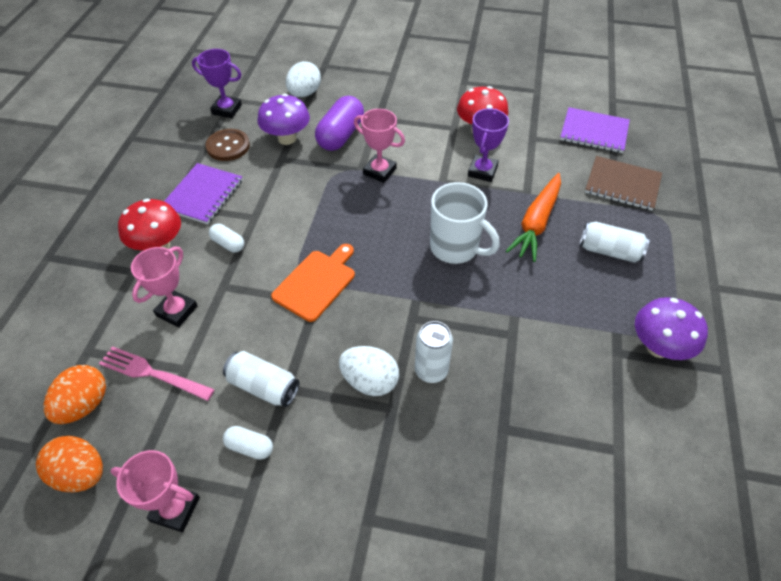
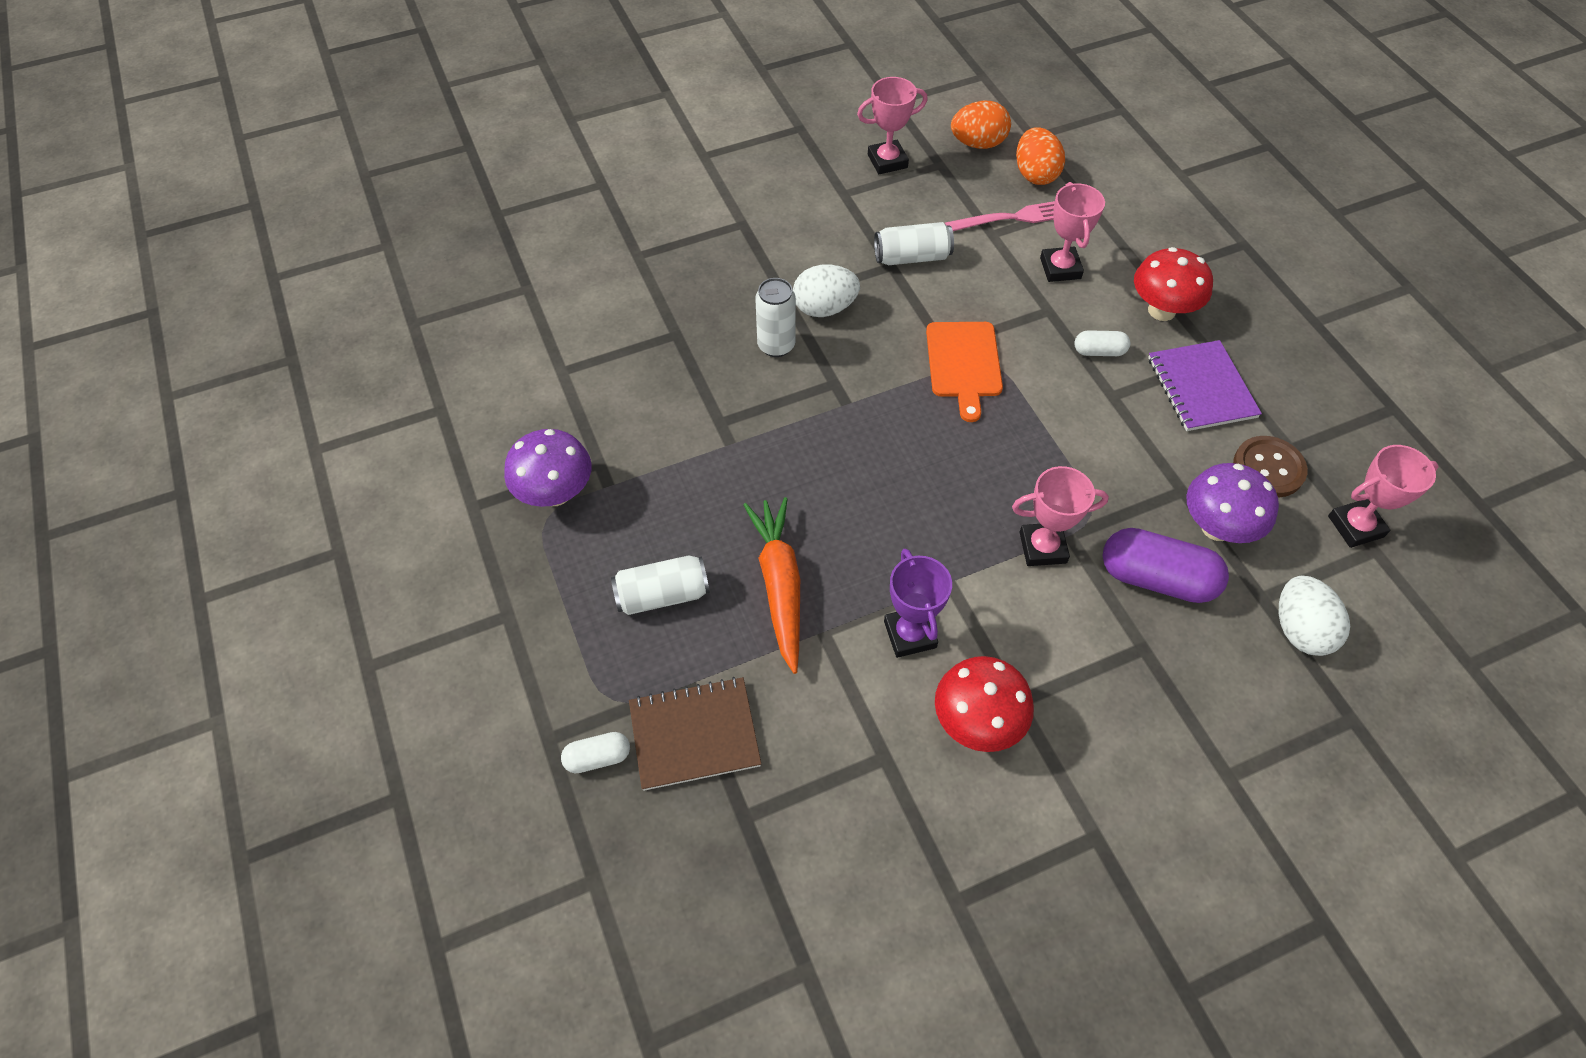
camera: 145 degrees right, 5 degrees up
(227, 109) = (1355, 526): purple trophy -> pink trophy
(250, 447) = (875, 216): white capsule -> white capsule (598, 757)
(341, 135) = (1156, 579): purple capsule -> purple capsule turned 60 degrees counterclockwise
(455, 248) = (853, 489): white mug -> none
(594, 132) = (795, 841): purple notebook -> none

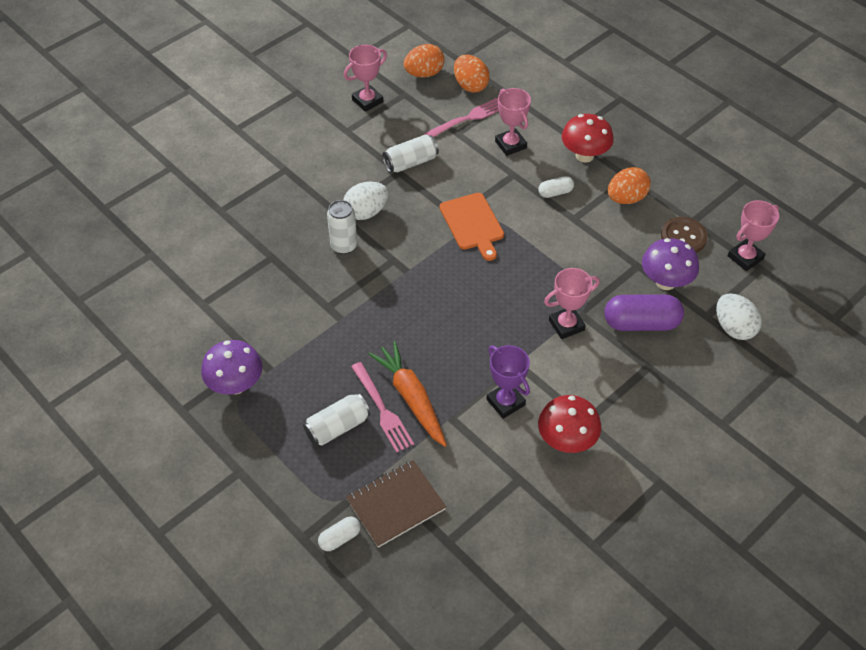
camera: 20 degrees left, 5 degrees down
(733, 590) = (382, 410): none -> pink fork
(1201, 388) = (626, 198): purple notebook -> orange egg

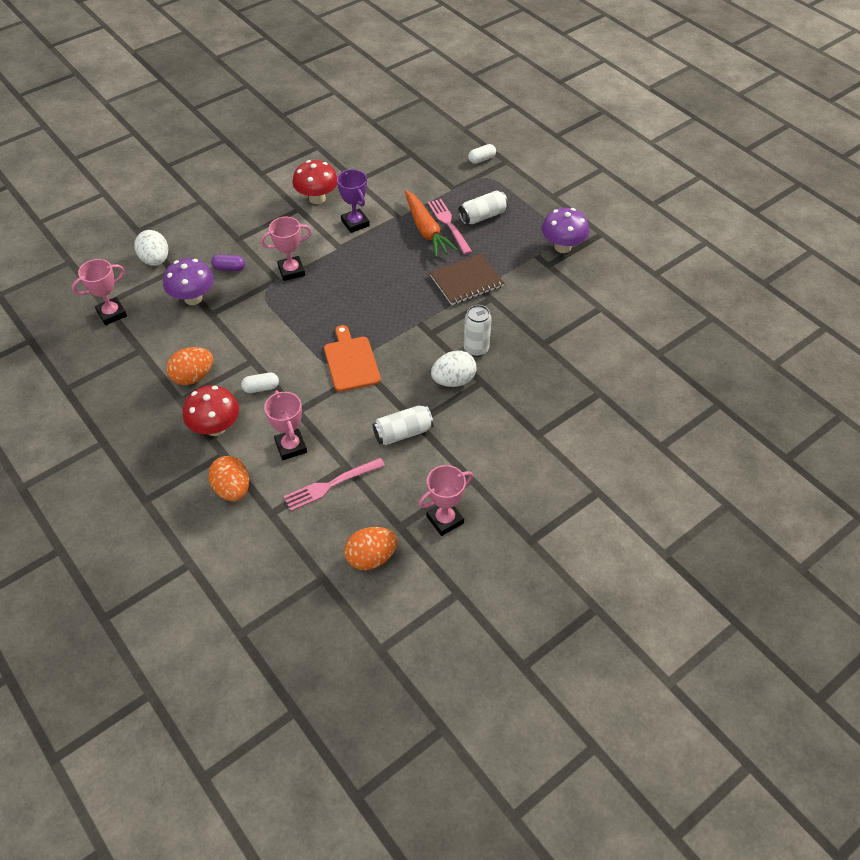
camera: 175 degrees left, 0 degrees up
(395, 504) = (443, 173): brown notebook -> brown notebook (466, 281)
(470, 85) = (317, 533): orange egg -> orange egg (232, 489)
(641, 323) = (229, 268): purple capsule -> purple capsule, size x0.52
(683, 237) = (157, 335): brown button -> none

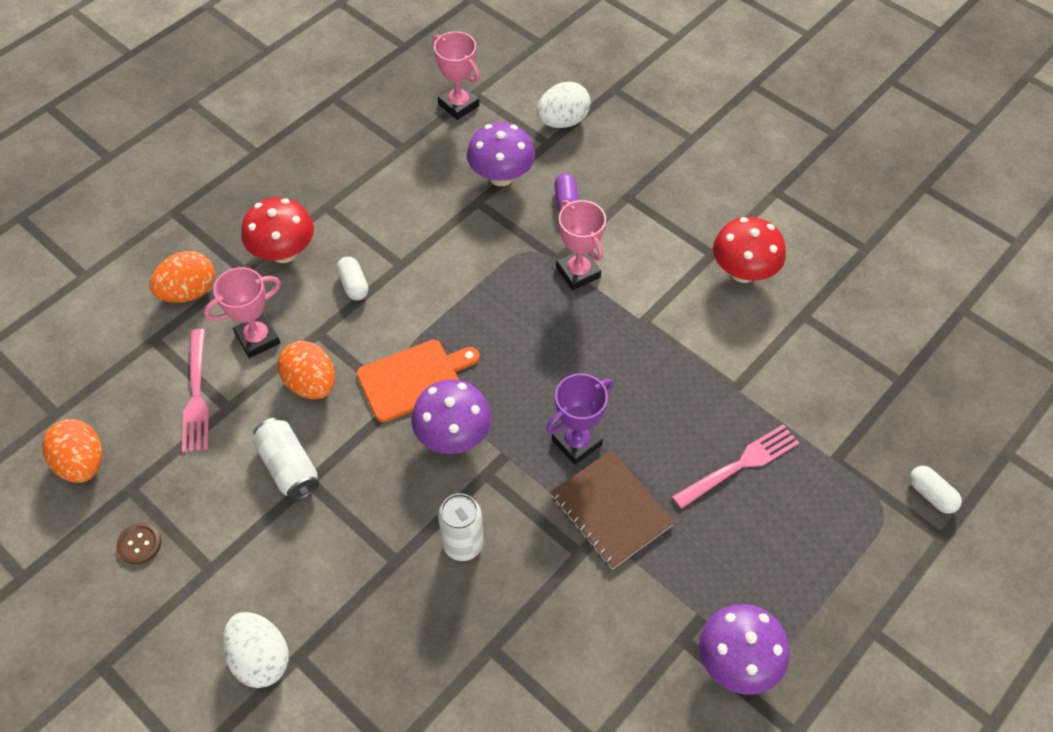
camera: 80 degrees right, 5 degrees up
(193, 377) = (365, 210): orange egg -> orange egg (311, 383)
(330, 485) = (196, 395): pink fork -> pink fork turned 150 degrees counterclockwise
(355, 223) = (702, 331): purple trophy -> purple trophy (576, 442)
(400, 346) = (453, 436): none -> purple mushroom
(426, 230) = (715, 433): orange carrot -> none
(445, 520) = (139, 544): pink trophy -> brown button
(453, 380) = (393, 520): white egg -> white egg (260, 658)
(483, 216) = (777, 515): white can -> none

